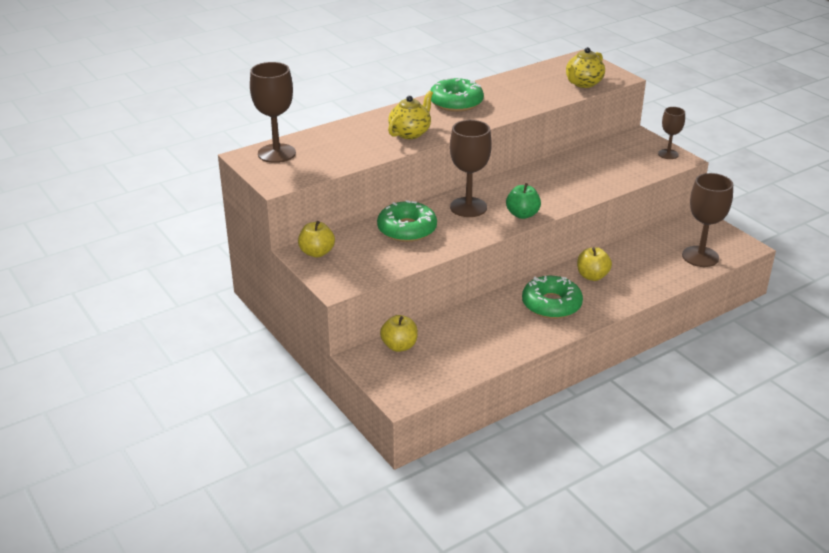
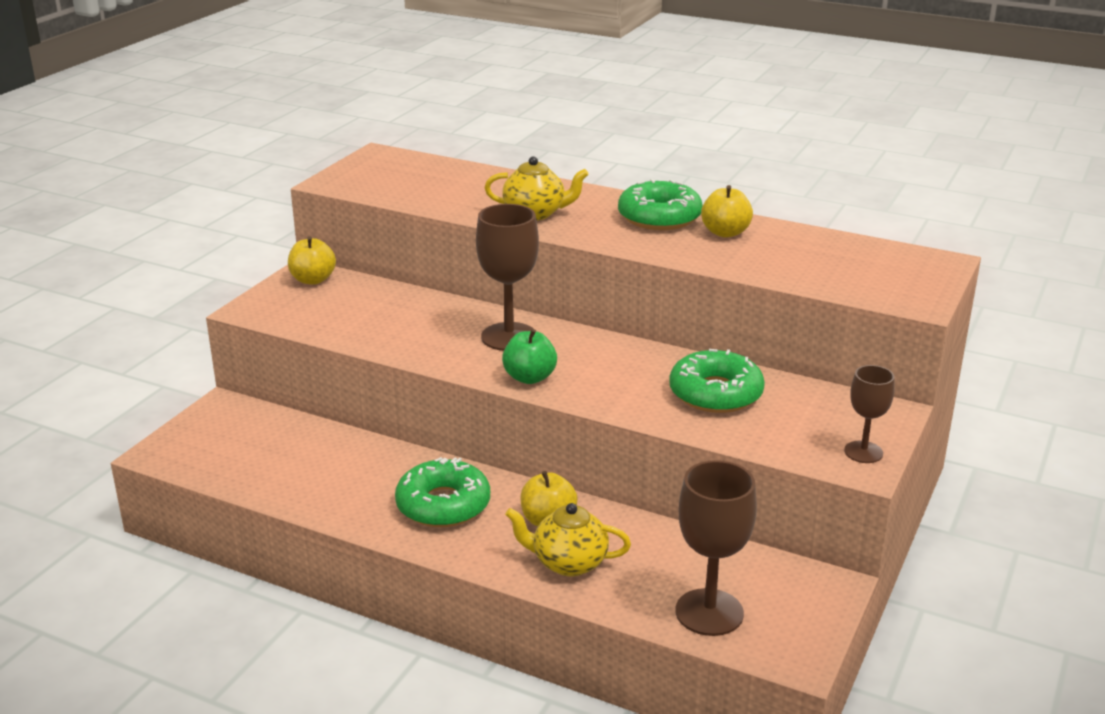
camera: 60 degrees right, 5 degrees down
(276, 153) = (401, 164): brown goblet -> none
(399, 346) = (263, 421): yellow apple -> yellow apple (725, 233)
(407, 229) = (414, 314): green donut -> green donut (715, 393)
(583, 83) = (851, 281): yellow teapot -> yellow teapot (568, 563)

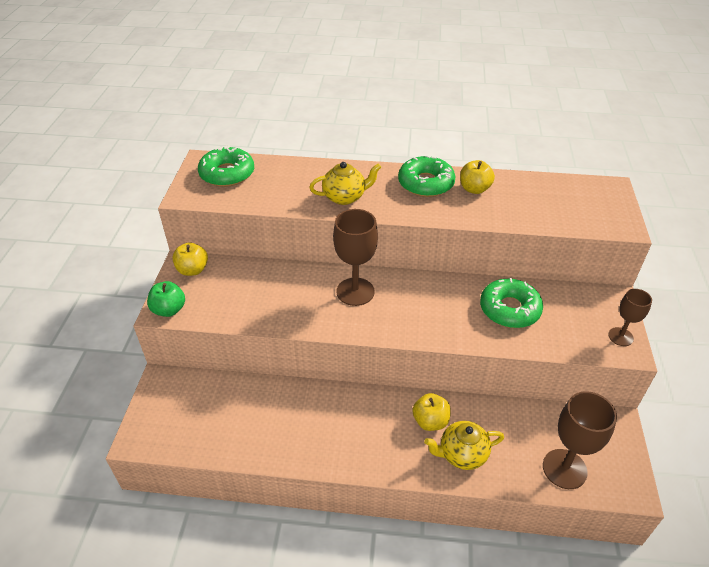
camera: 20 degrees left, 15 degrees up
(443, 505) = (358, 428): green donut -> green donut (227, 174)
(529, 377) = (389, 326): green apple -> green apple (169, 310)

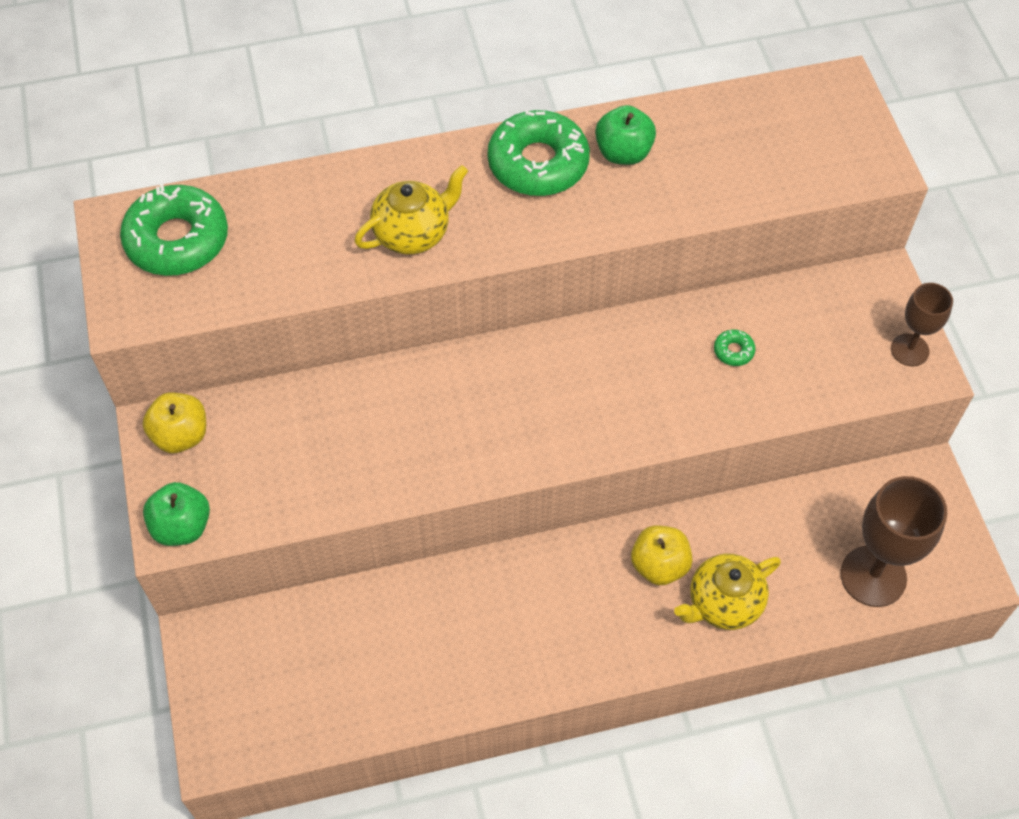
camera: 20 degrees left, 15 degrees up
(355, 292) = (479, 393): brown goblet -> none
(474, 189) = (623, 153): yellow apple -> green apple
(509, 309) = (733, 351): green donut -> green donut, size x0.41

